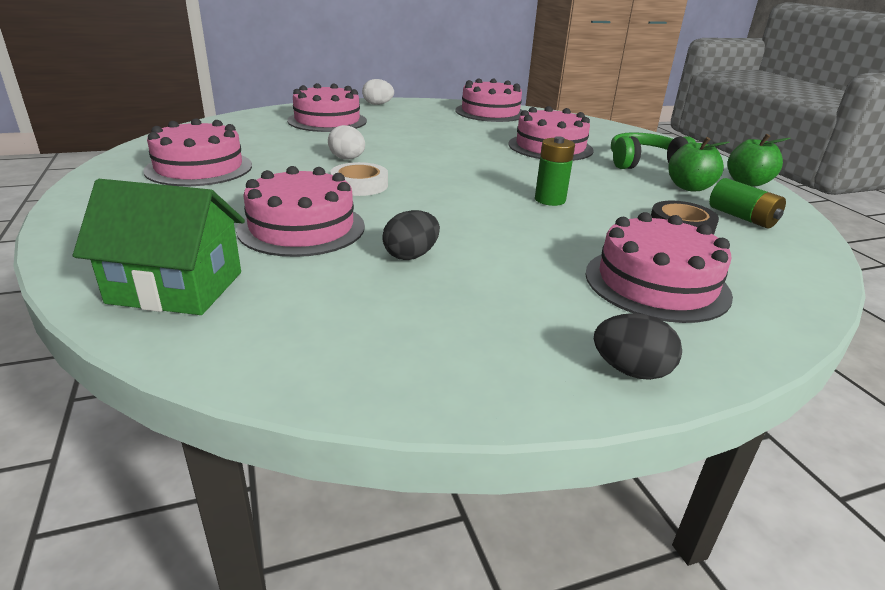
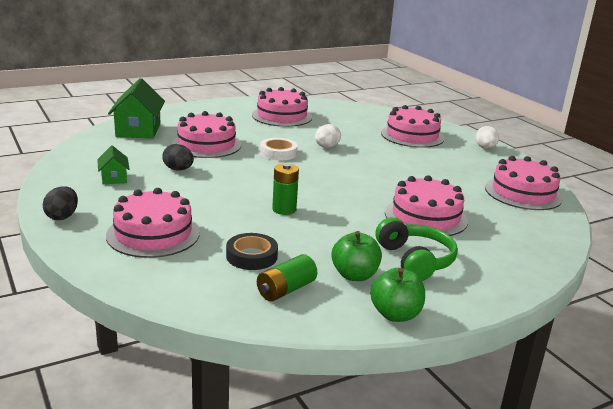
camera: 80 degrees right, 5 degrees down
(445, 316) = (114, 178): none -> green house

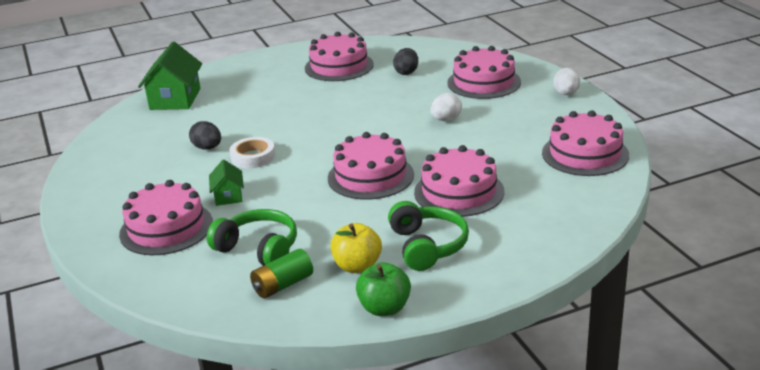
camera: 10 degrees right, 5 degrees up
(62, 216) = (81, 212): black egg -> black egg (406, 72)
(114, 178) = (139, 163): green house -> green house (228, 196)
(206, 144) = (244, 113): pink cake -> pink cake (370, 176)
(251, 256) = (258, 249): black tape -> green headphones
(278, 153) = (320, 118): white tape -> white tape (253, 157)
(284, 209) = (307, 191): green battery -> none
(326, 147) = (377, 106): white egg -> white egg (446, 119)
(354, 275) = (357, 266): green apple -> yellow apple

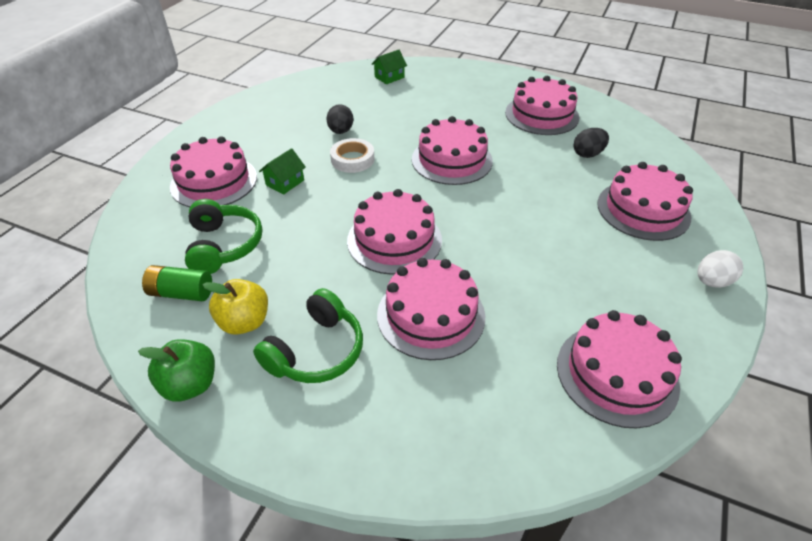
camera: 45 degrees right, 15 degrees up
(175, 99) = (389, 77): green house -> green house, size x0.53
(326, 120) = (451, 160): none -> pink cake
(446, 119) = (544, 227): white egg -> none

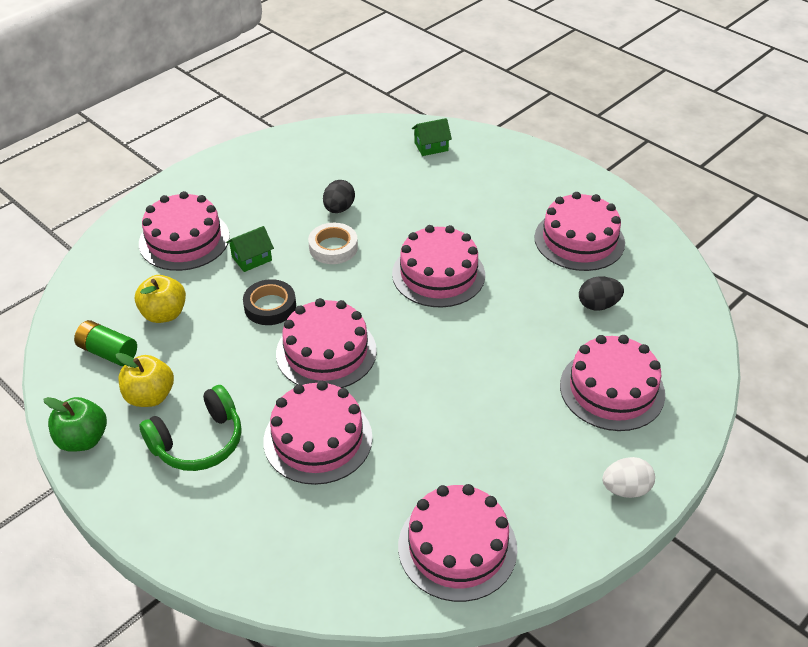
camera: 20 degrees right, 0 degrees up
(224, 245) = (164, 314): green headphones -> yellow apple
(322, 216) = (270, 306): none -> black tape

